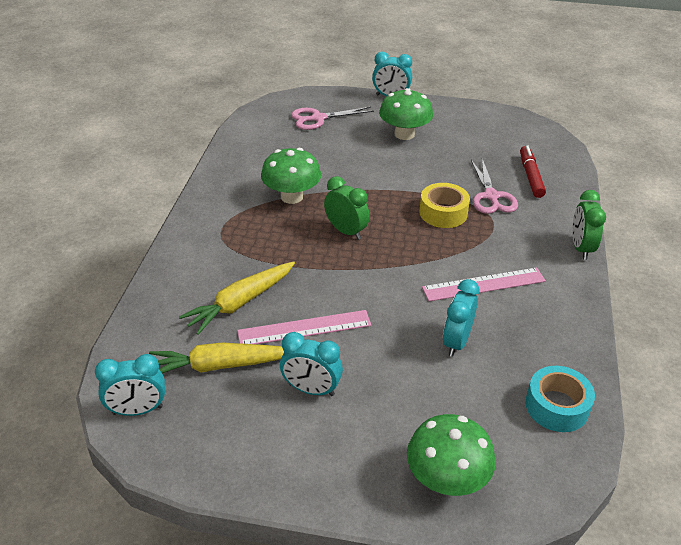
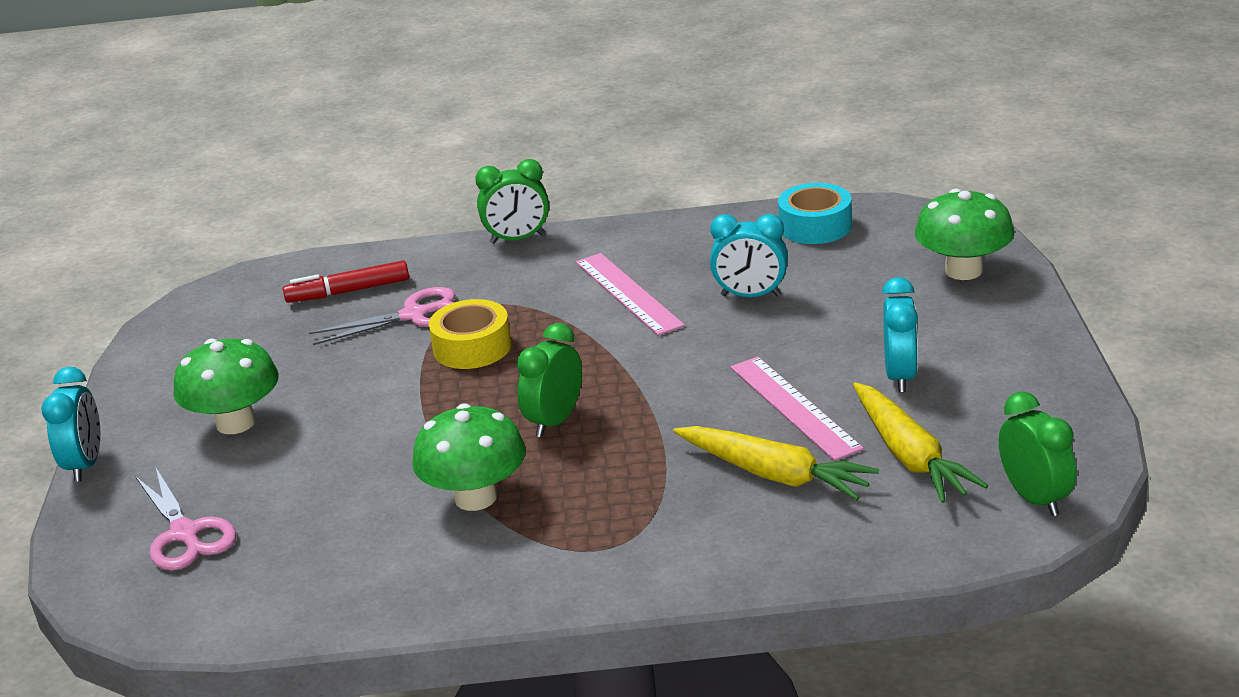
camera: 100 degrees left, 10 degrees down
(137, 410) = (1035, 498): turquoise clock -> green clock

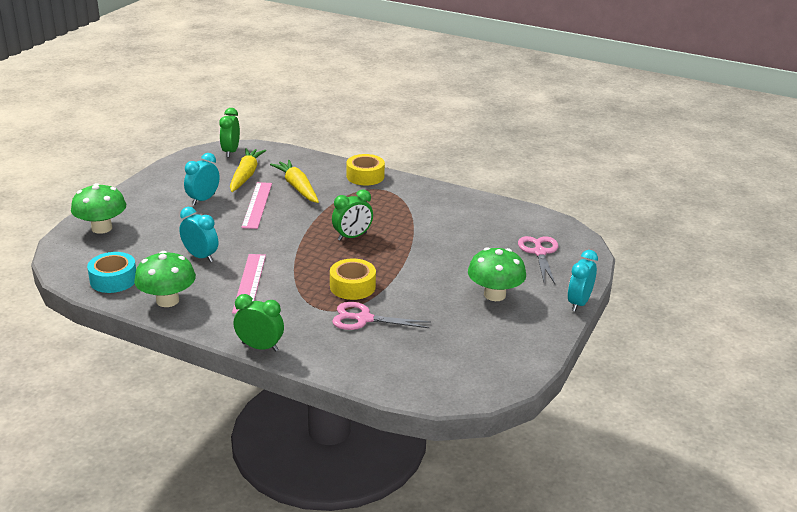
camera: 155 degrees left, 0 degrees up
(348, 291) = (386, 353): red marker -> none
(475, 497) = (412, 221): green mushroom -> green mushroom (167, 300)
(673, 565) = (365, 176): none -> yellow tape

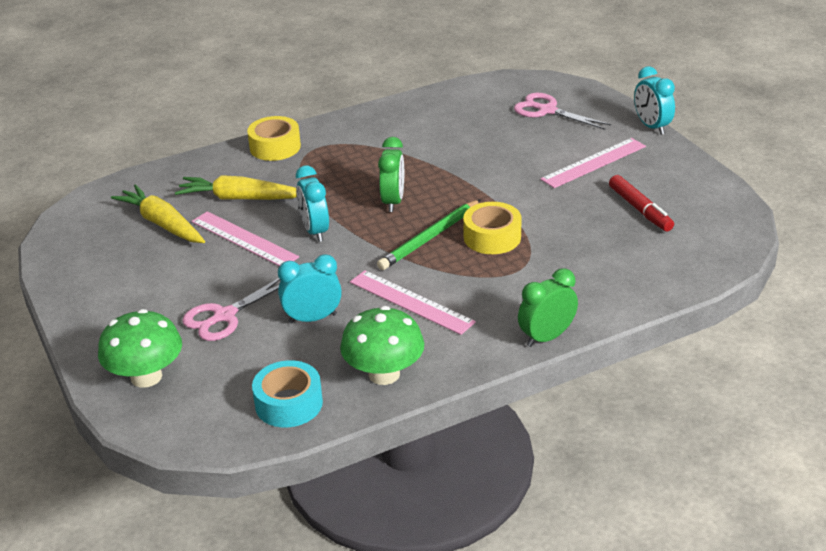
camera: 50 degrees left, 5 degrees up
(203, 199) = (179, 273): turquoise clock -> turquoise clock (315, 231)
(231, 152) = (85, 214): green clock -> none
(326, 264) = (429, 238): none -> green pencil
(364, 319) = (560, 252): pink scissors -> pink scissors (224, 316)
(456, 335) = (640, 210): none -> red marker
(494, 295) = (594, 163): green mushroom -> pink ruler

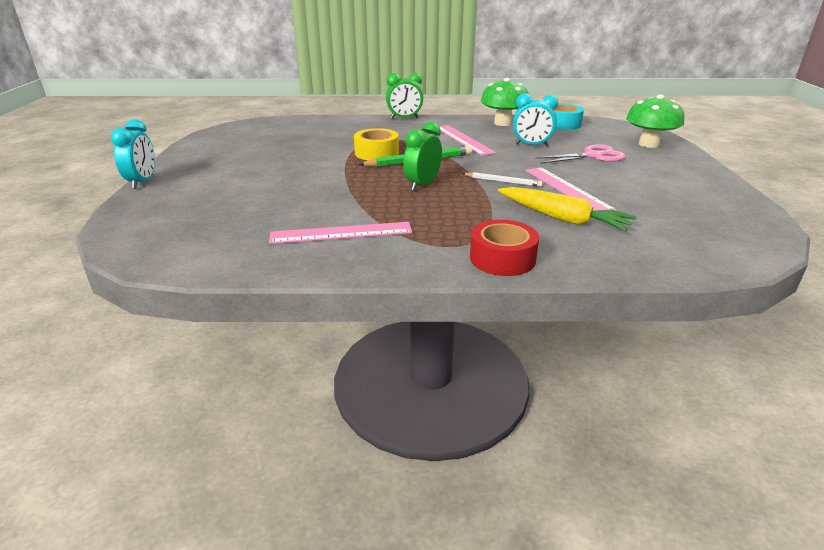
camera: 155 degrees left, 5 degrees down
(162, 224) = (647, 216): yellow carrot -> none
(275, 147) = (502, 258): yellow tape -> red tape
(315, 231) = (503, 181): turquoise clock -> white pencil
(547, 110) = (186, 217): pink scissors -> none
(594, 163) = (236, 172): pink ruler -> pink ruler (341, 233)
(640, 210) = (263, 145): red marker -> none

